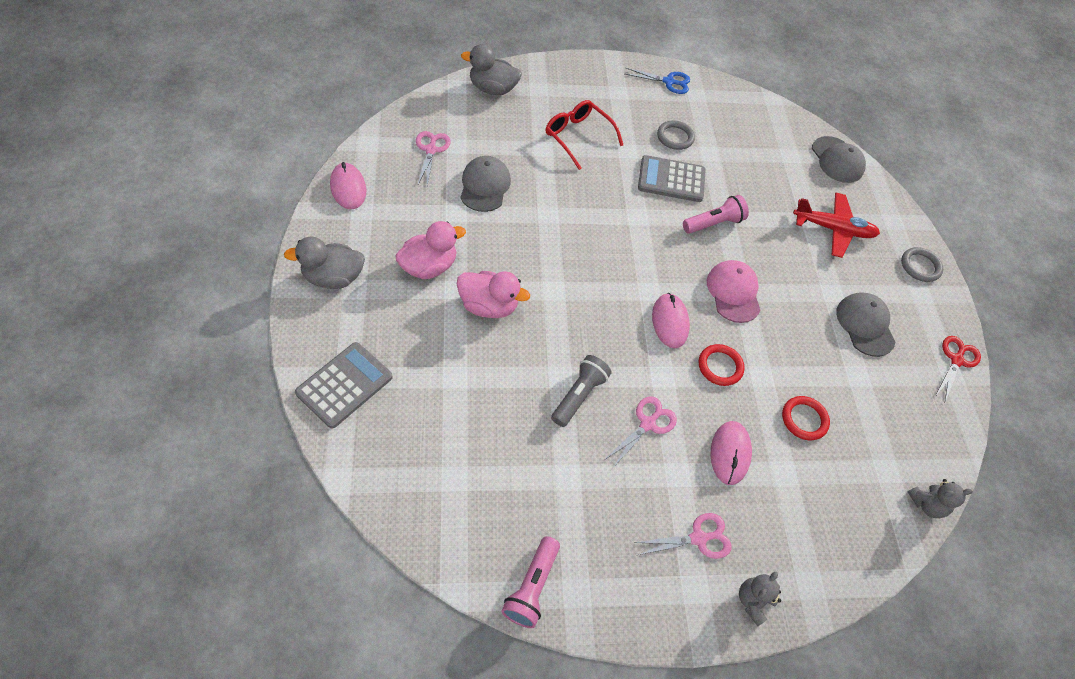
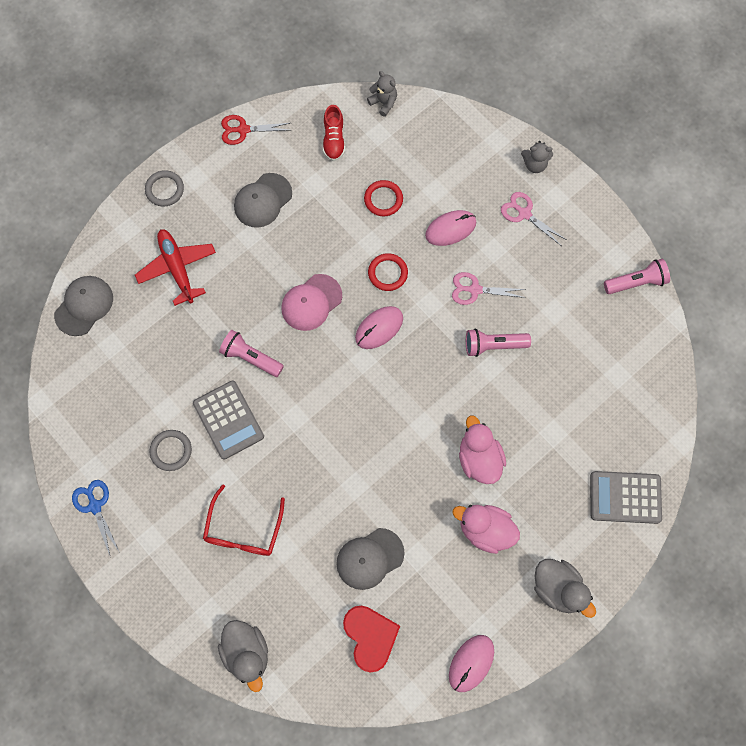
camera: 120 degrees left, 15 degrees up
(431, 150) = (370, 637): pink scissors -> red heart
(579, 395) = (493, 345): grey flashlight -> pink flashlight
(902, 425) = (334, 140): none -> red shoe

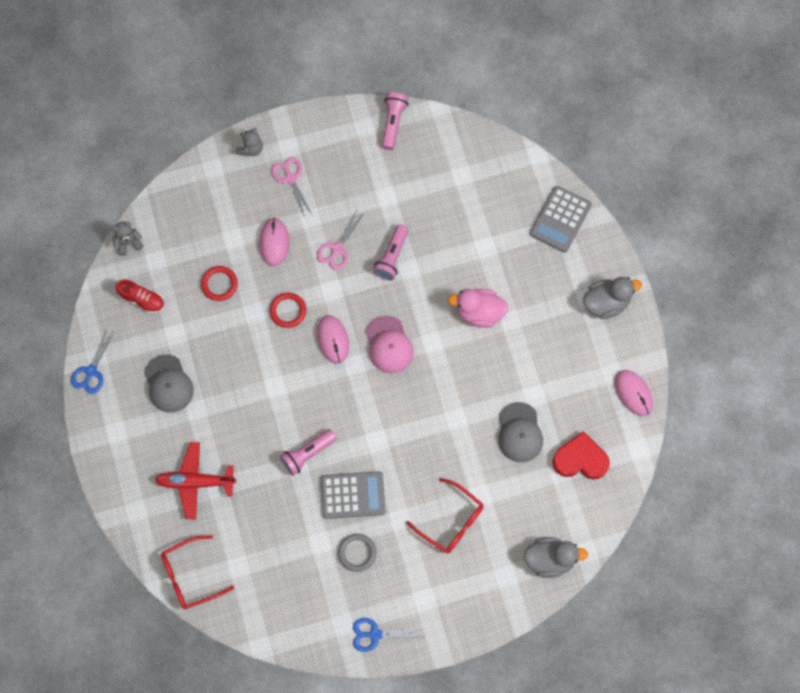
camera: 65 degrees left, 0 degrees up
(84, 306) = (190, 576): grey cap -> red glasses
(165, 189) = (114, 463): grey ring -> none
(243, 130) = (91, 371): red scissors -> blue scissors
(311, 302) = (283, 384): pink cap -> pink cap (389, 345)
(485, 530) = (537, 335): pink duck -> none
(524, 213) = (290, 178): pink scissors -> pink scissors turned 90 degrees clockwise

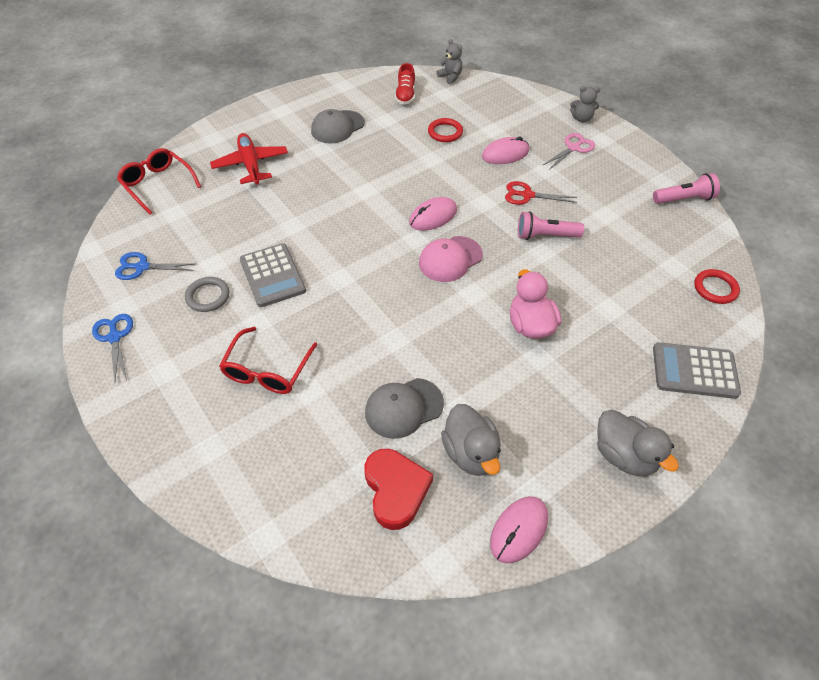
camera: 70 degrees right, 20 degrees down
(91, 371) = (329, 86): blue scissors -> blue scissors (142, 267)
(288, 311) = (445, 179): red ring -> red ring (715, 288)
(307, 454) = (305, 230): pink flashlight -> none
(337, 249) = (527, 195): pink scissors -> red scissors
(550, 559) = (244, 495): grey duck -> grey duck (471, 453)

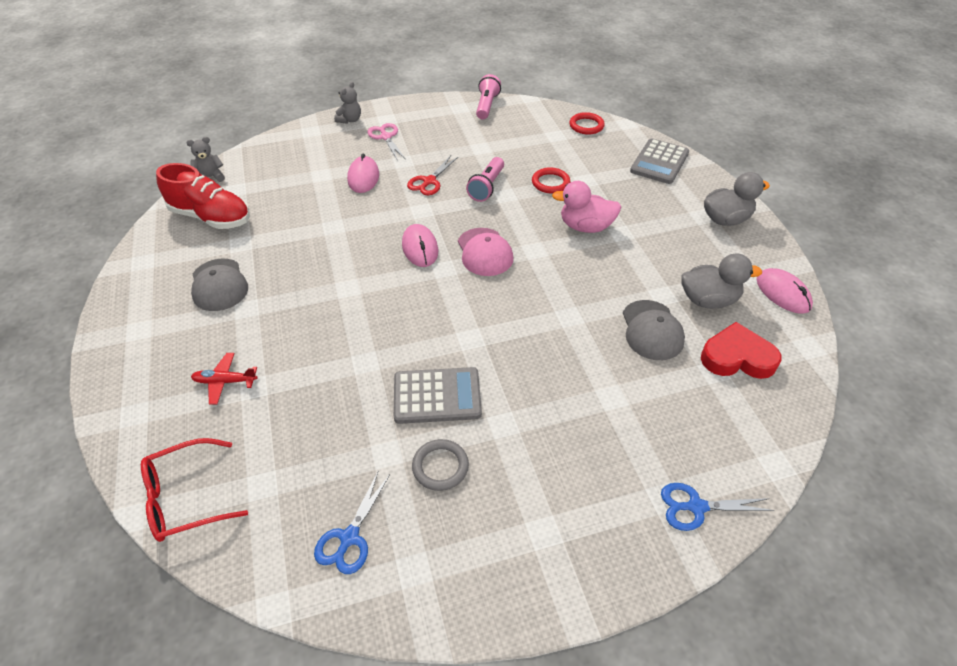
camera: 70 degrees left, 5 degrees down
(114, 337) = (465, 586): blue scissors -> blue scissors (696, 507)
(251, 165) = (225, 382): red plane -> red plane, size x0.60
(267, 370) = (574, 427): red glasses -> none
(405, 95) = (211, 217): red shoe -> red shoe, size x1.71
(445, 132) = (299, 206): red ring -> red ring (550, 183)

